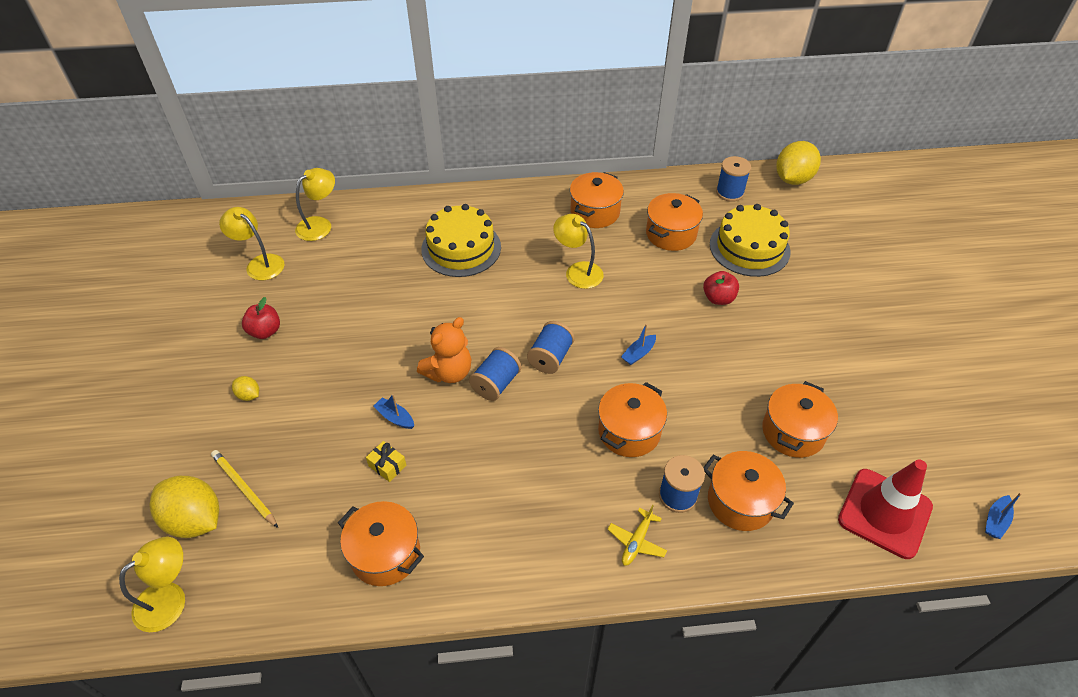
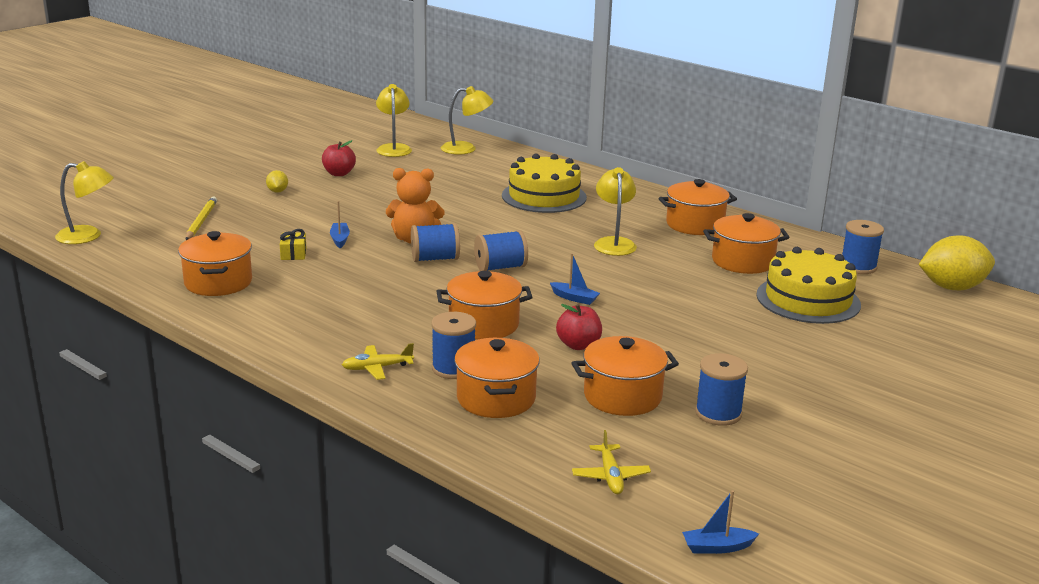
camera: 45 degrees right, 25 degrees down
(195, 520) = (155, 218): yellow lemon -> none
(638, 353) = (574, 298): blue boat -> blue boat turned 150 degrees counterclockwise
(718, 298) = (712, 308): red apple -> red apple (578, 345)
(850, 401) = (718, 413): none -> blue spool
(884, 513) = (610, 476): red traffic cone -> yellow plane

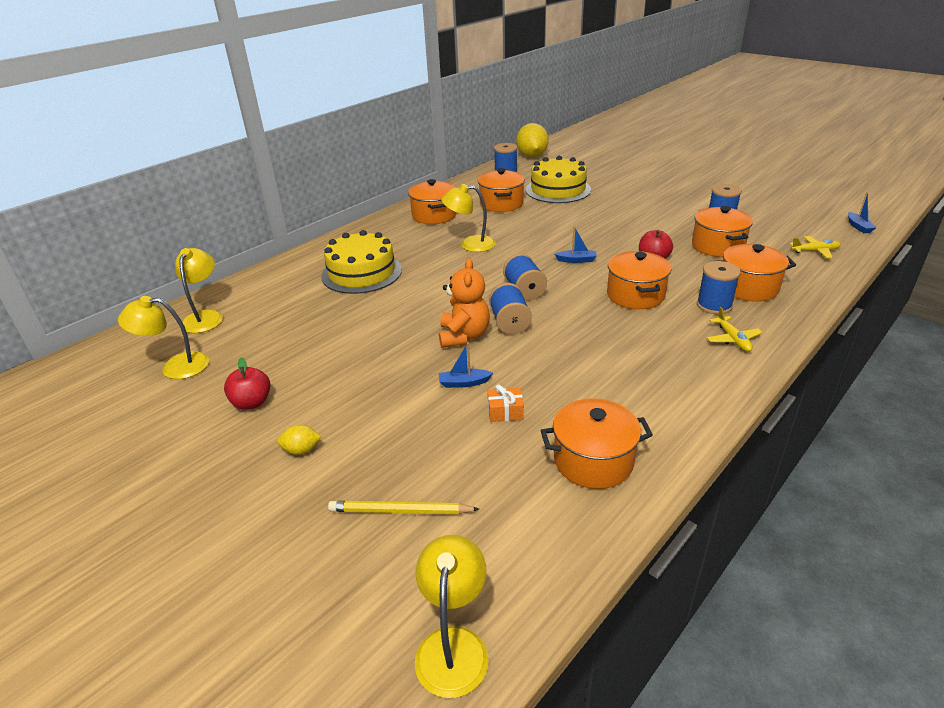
camera: 85 degrees left, 10 degrees up
(293, 254) = (505, 412): yellow gift -> orange gift
(574, 298) = (576, 260): blue boat -> blue boat turned 60 degrees clockwise

